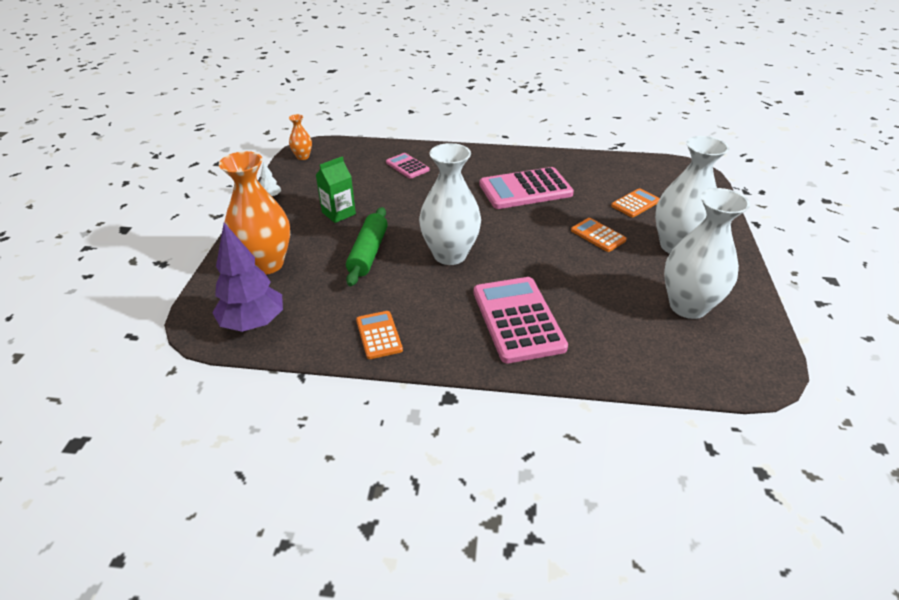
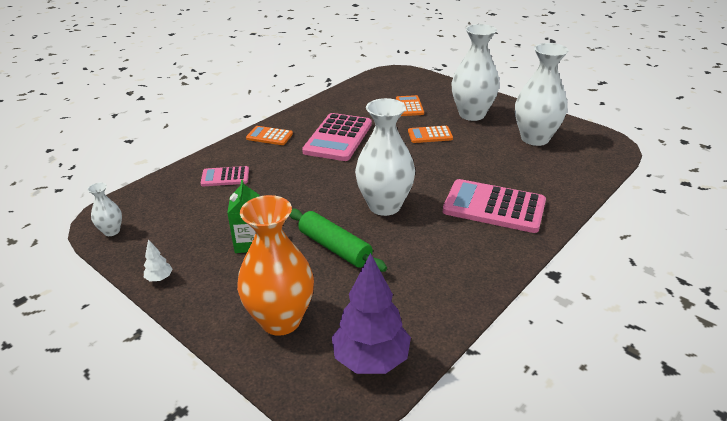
camera: 55 degrees left, 5 degrees down
(303, 157) = (111, 231): orange vase -> white vase
(379, 335) = (456, 282): orange calculator -> orange calculator (269, 136)

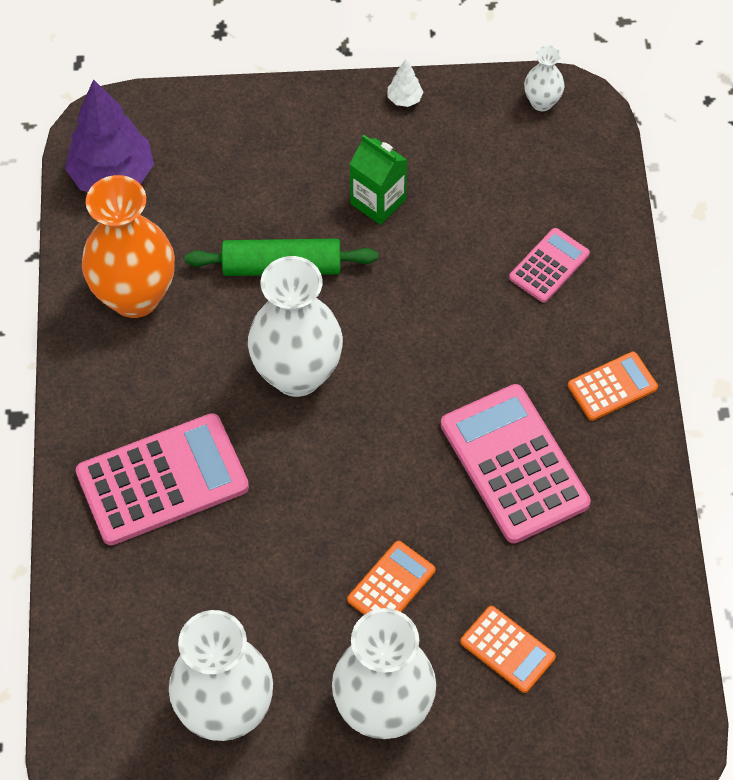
camera: 135 degrees right, 25 degrees up
(281, 320) = (234, 150): orange vase -> orange vase (135, 296)

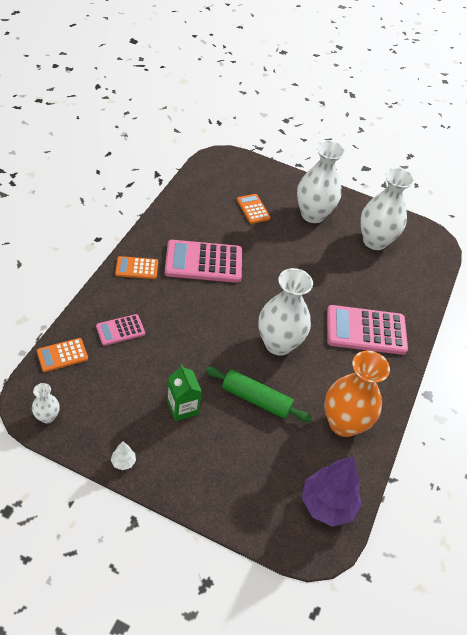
camera: 160 degrees left, 10 degrees down
(391, 585) = (285, 248): orange calculator -> orange calculator (62, 355)
(514, 464) = (203, 262): pink calculator -> pink calculator turned 90 degrees clockwise

